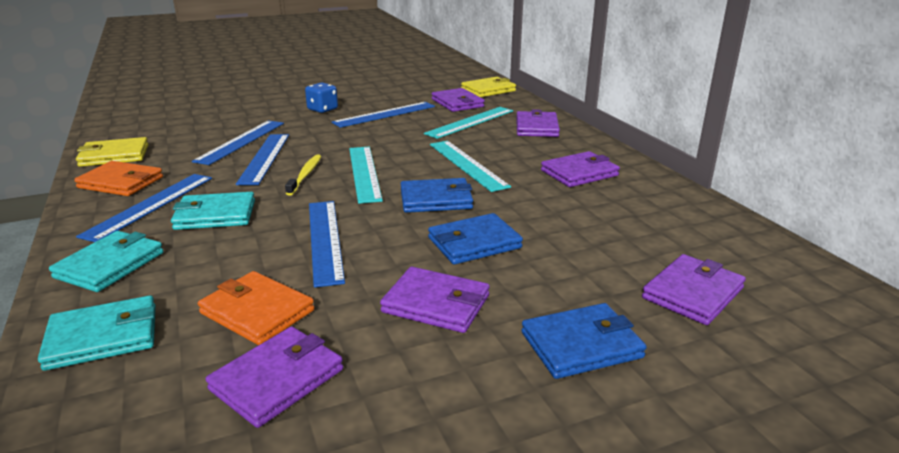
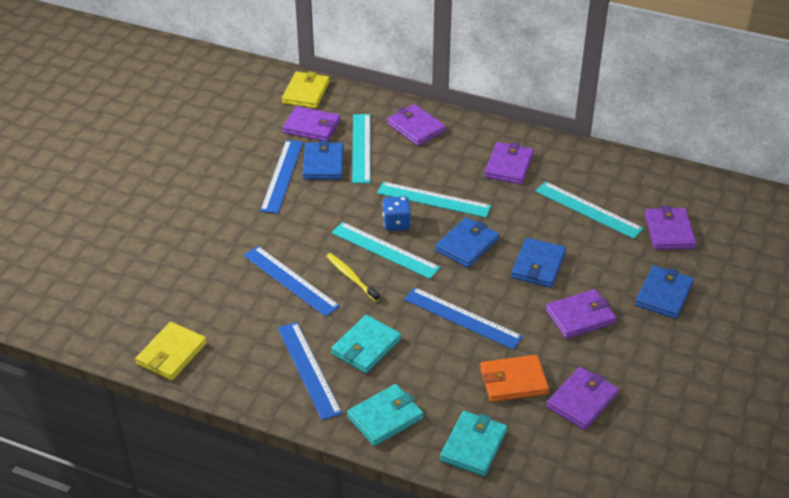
camera: 45 degrees left, 15 degrees up
(110, 265) = (385, 417): turquoise wallet -> turquoise wallet turned 75 degrees clockwise
(121, 182) = (241, 369): orange wallet -> none
(241, 141) = (235, 276): blue ruler -> none
(277, 379) = (582, 401): purple wallet -> purple wallet turned 45 degrees clockwise
(322, 109) = (220, 199): blue dice -> blue dice (396, 223)
(425, 119) = (323, 164): none -> blue wallet
(612, 231) = (588, 209): none -> turquoise ruler

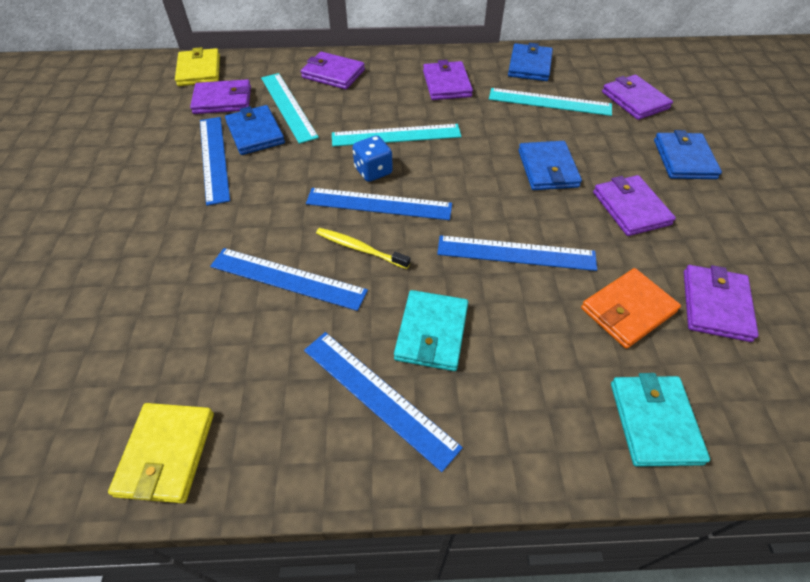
camera: 25 degrees left, 10 degrees up
(385, 250) = (379, 204): turquoise ruler -> blue ruler
(385, 417) = (521, 428): turquoise wallet -> none
(467, 245) = (462, 171): blue wallet -> blue wallet (529, 65)
(580, 317) = (631, 208): purple wallet -> purple wallet turned 60 degrees counterclockwise

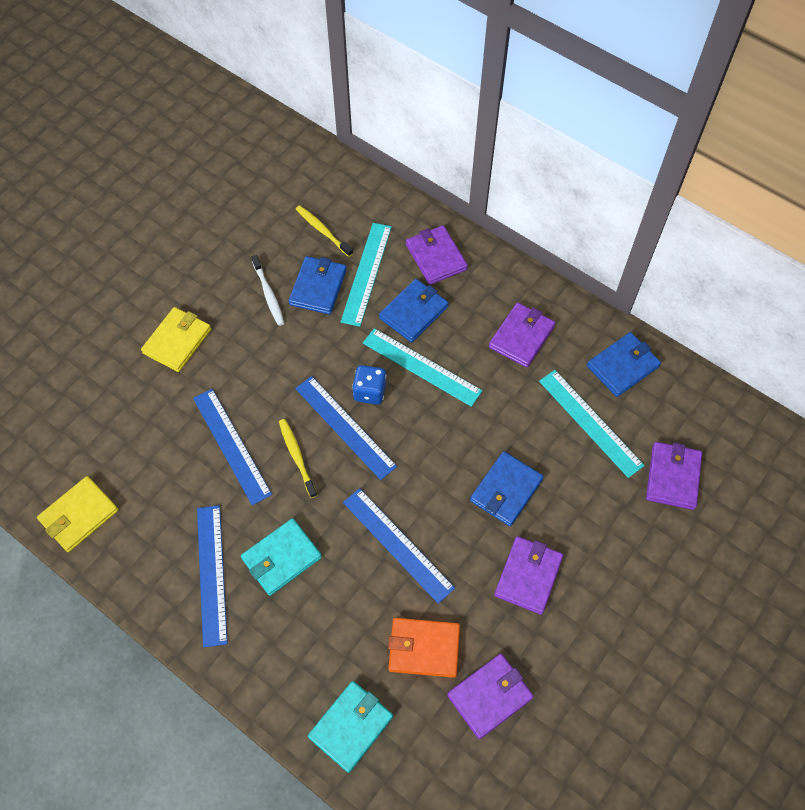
camera: 40 degrees right, 10 degrees up
(199, 70) = (332, 179): yellow wallet -> yellow wallet (177, 341)
(213, 158) = (268, 294): blue ruler -> white toothbrush
(222, 100) = (322, 231): purple wallet -> yellow toothbrush
(684, 159) = (634, 568): blue wallet -> blue wallet (413, 312)

